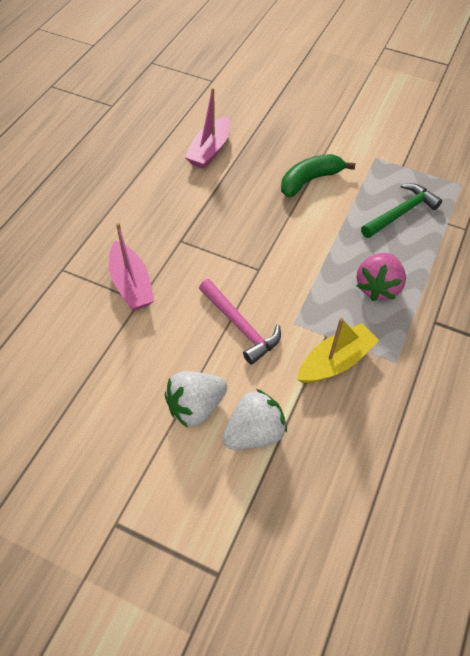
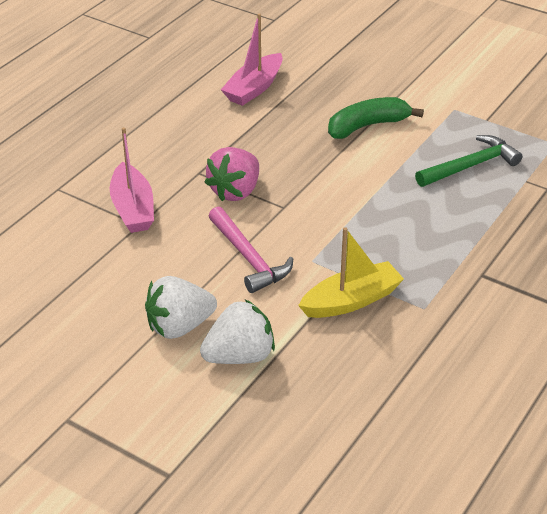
camera: 10 degrees right, 15 degrees down
(377, 287) = (421, 235): pink strawberry -> pink strawberry (235, 191)

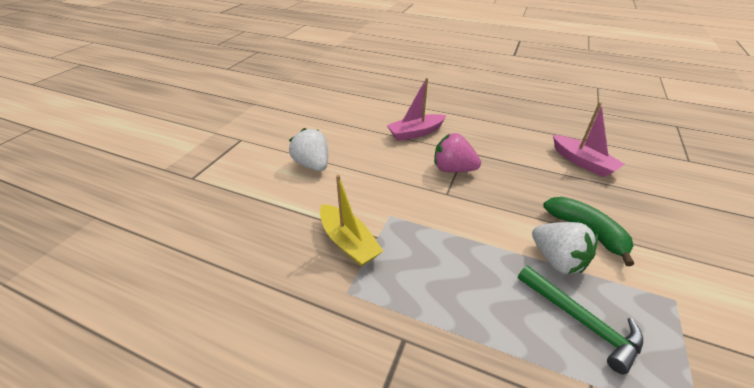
camera: 80 degrees right, 0 degrees up
(240, 356) = (286, 192): white strawberry -> white strawberry (557, 260)
(248, 258) = (383, 184): pink hammer -> none
(254, 88) = (582, 162): pink boat -> pink boat turned 150 degrees counterclockwise

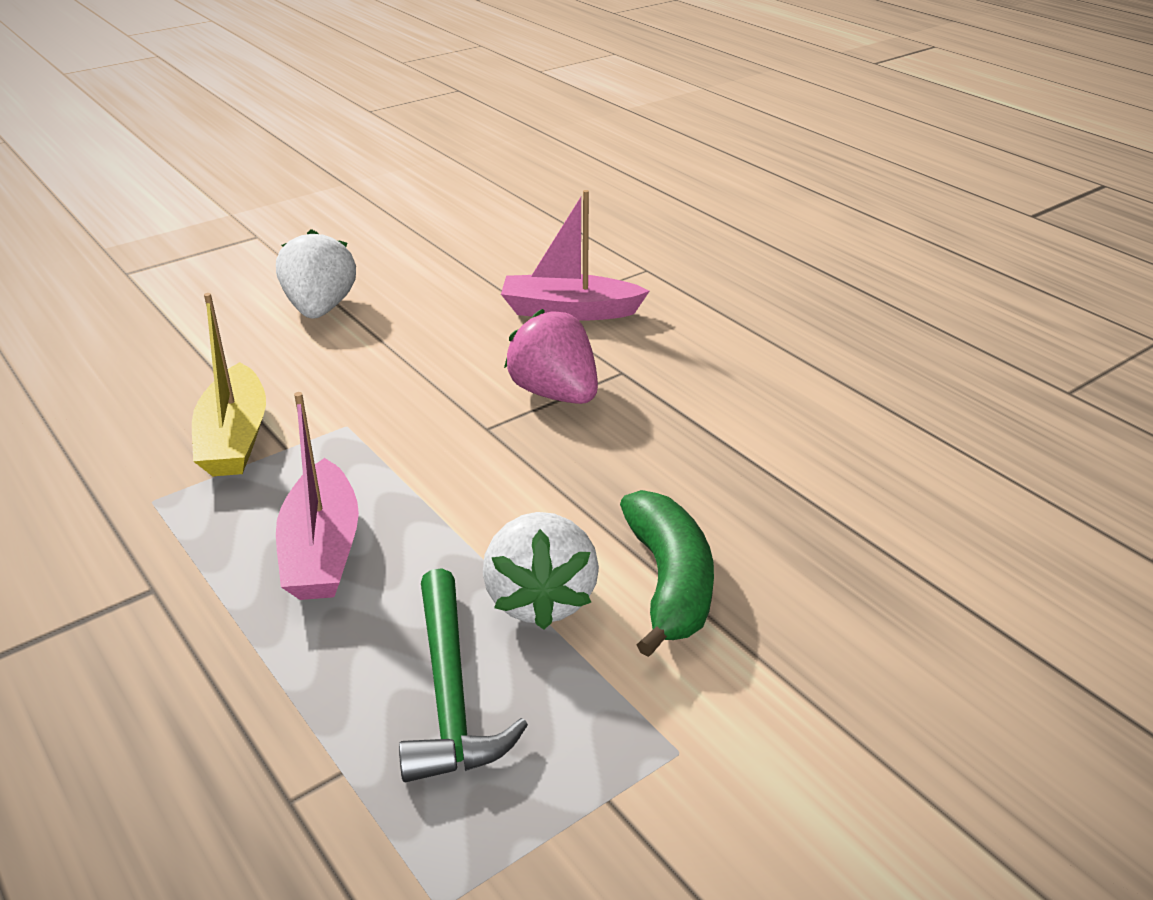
camera: 30 degrees right, 5 degrees down
(582, 162) = (856, 472): pink boat -> pink boat (322, 550)

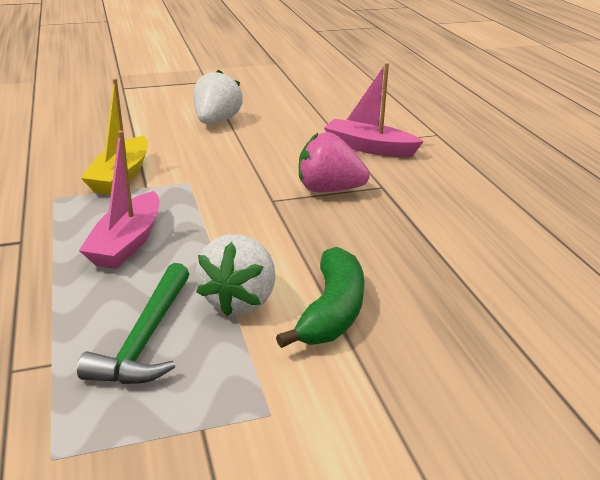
camera: 20 degrees right, 5 degrees down
(555, 393) = (329, 190): pink strawberry -> pink strawberry turned 60 degrees counterclockwise

